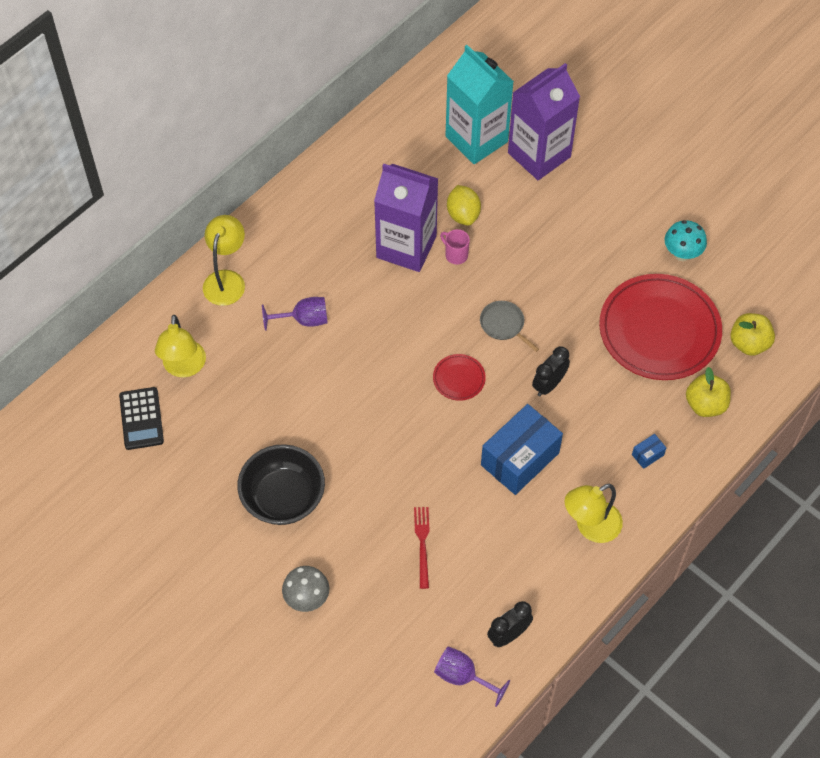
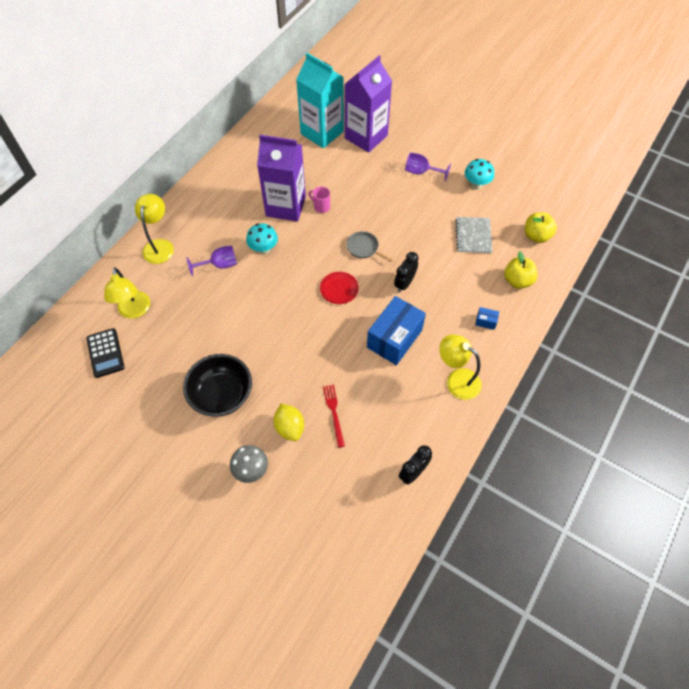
camera: 10 degrees left, 0 degrees up
(366, 306) = (263, 249): none -> turquoise mushroom
(463, 214) = (321, 180): yellow lemon -> yellow lemon (290, 427)
(463, 677) = (384, 512): purple goblet -> purple goblet (421, 172)
(590, 527) = (456, 380): yellow lamp -> yellow lamp turned 75 degrees clockwise
(647, 455) = (485, 321): blue box -> blue box turned 60 degrees clockwise
(659, 330) = (473, 236): red plate -> grey notebook

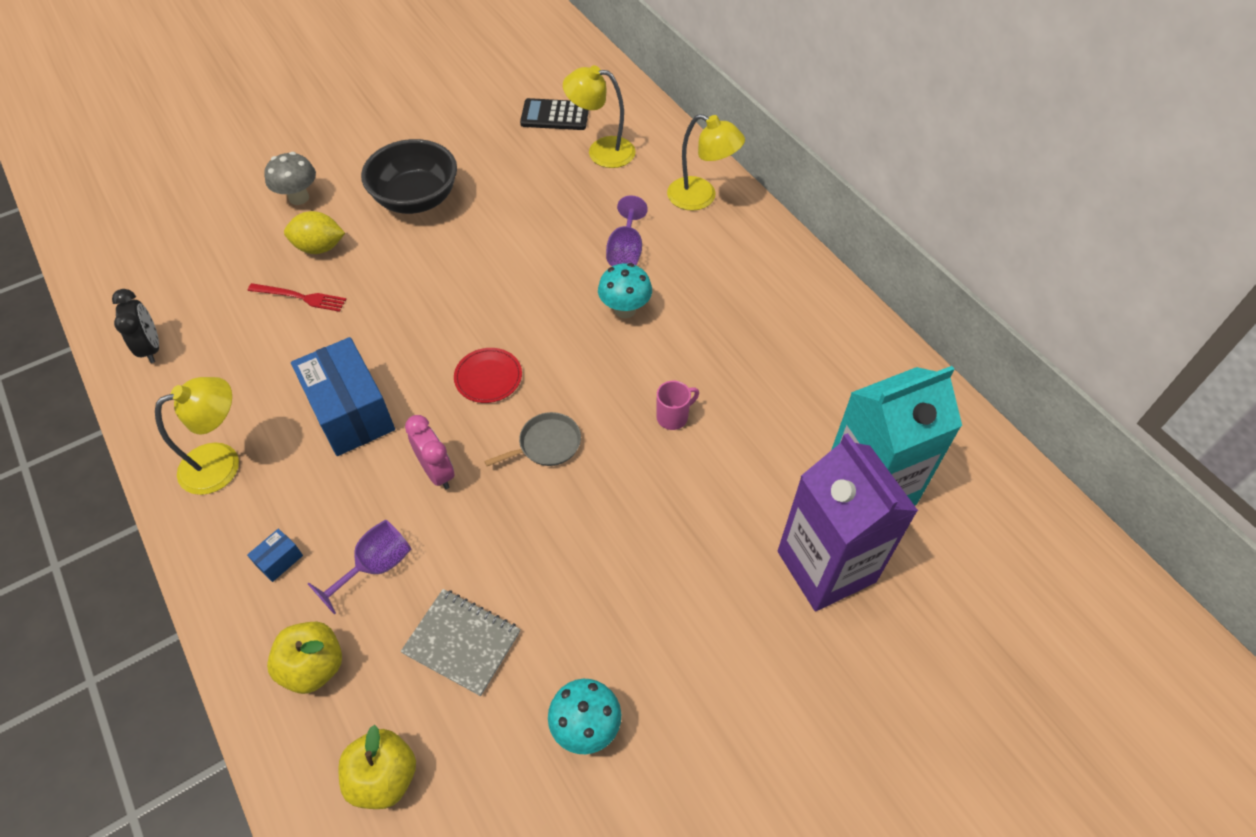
camera: 115 degrees right, 5 degrees down
(286, 206) = (700, 367): purple carton -> none
(404, 283) = (437, 472): black clock -> pink clock
(421, 172) = (677, 628): purple goblet -> purple goblet (375, 566)

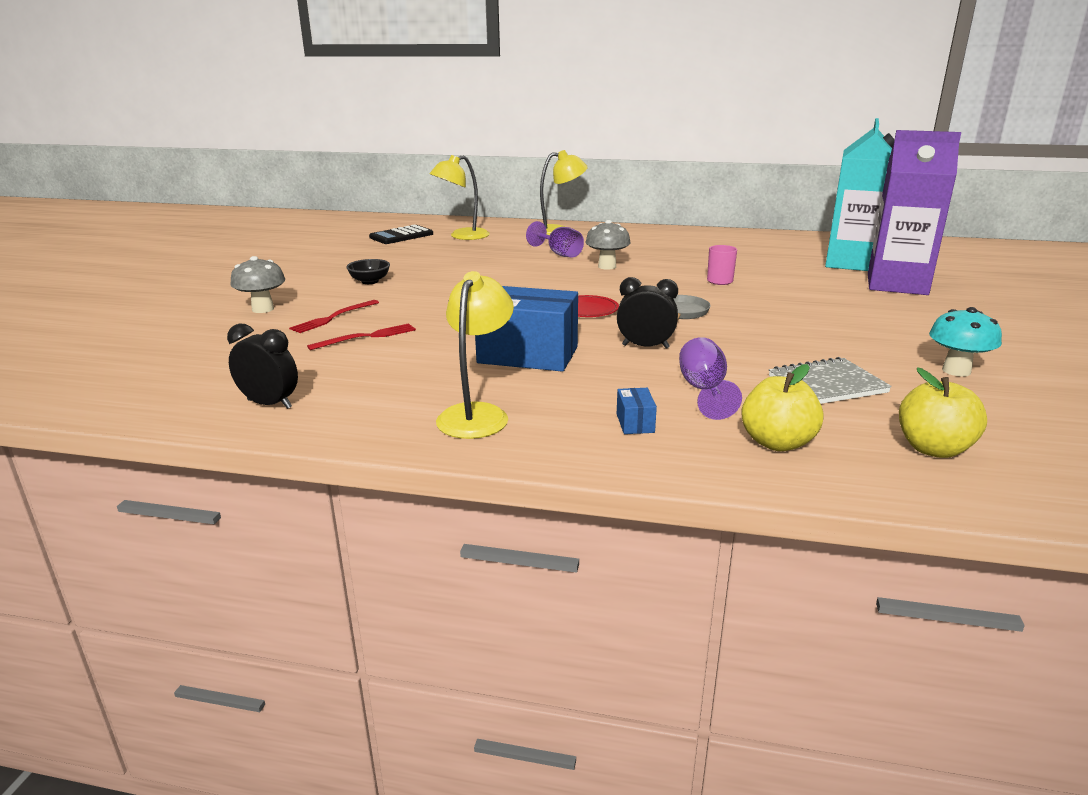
camera: 45 degrees left, 30 degrees down
(319, 247) = (333, 317): yellow lemon -> red fork
(416, 199) = (370, 281): black bowl -> black bowl, size x0.48
(437, 472) = (645, 346): pink clock -> black clock
(625, 309) = (607, 266): turquoise mushroom -> grey mushroom

